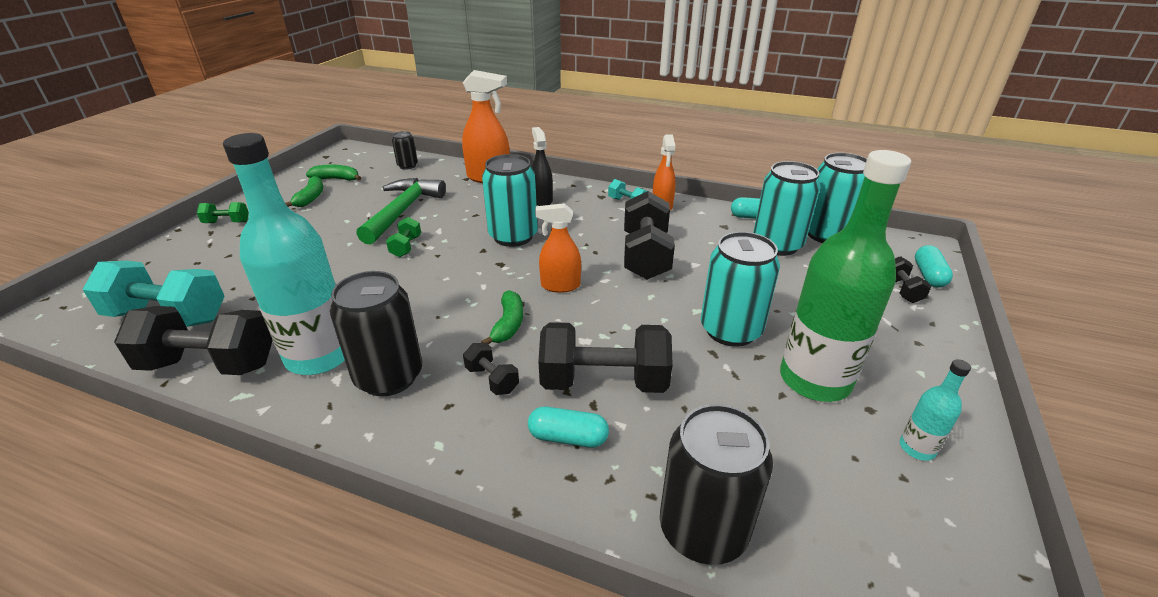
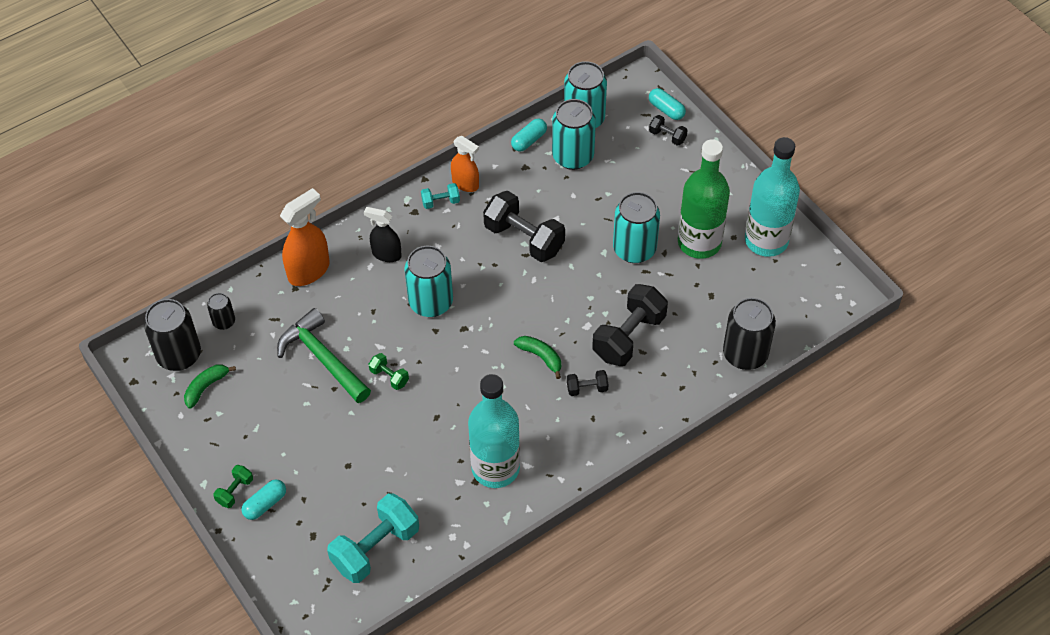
camera: 55 degrees left, 20 degrees up
(210, 364) = (459, 530): black dumbbell -> none
(310, 198) = (234, 418): green banana -> none
(389, 377) = (545, 438): black can -> black can (179, 355)
(560, 286) = (520, 308): orange spray bottle -> none
(568, 437) = (656, 375): turquoise capsule -> turquoise capsule (265, 504)
(917, 448) = (766, 240): turquoise bottle -> turquoise bottle, size x2.34

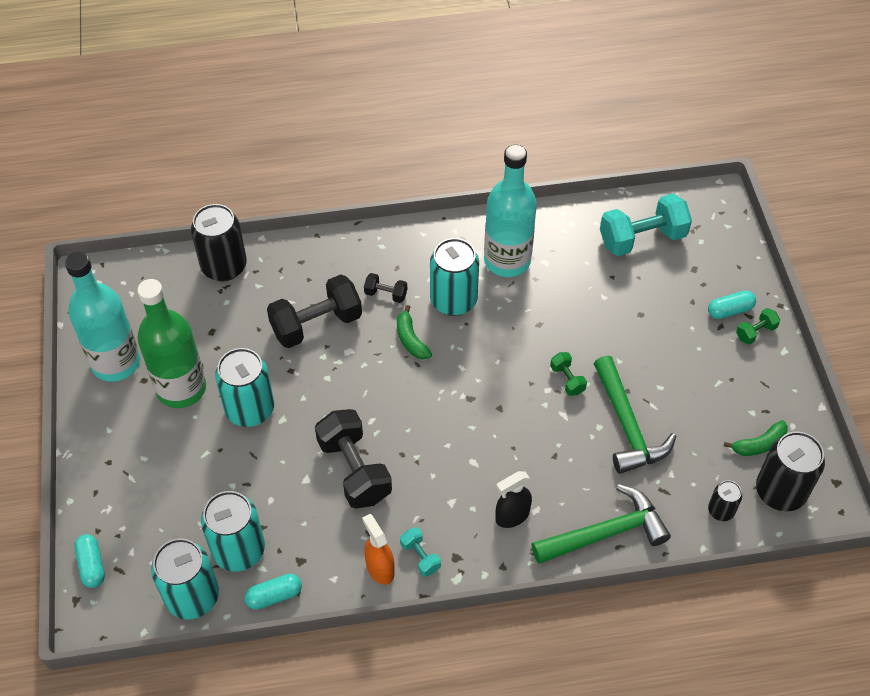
camera: 155 degrees left, 0 degrees up
(309, 271) = (606, 533): orange spray bottle -> green hammer
(386, 254) = (512, 516): black spray bottle -> black spray bottle turned 105 degrees clockwise
(431, 302) = (490, 439): turquoise can -> turquoise can (453, 300)
(440, 202) = (420, 557): turquoise dumbbell -> turquoise dumbbell turned 45 degrees clockwise
(667, 136) = (118, 528): black dumbbell -> none

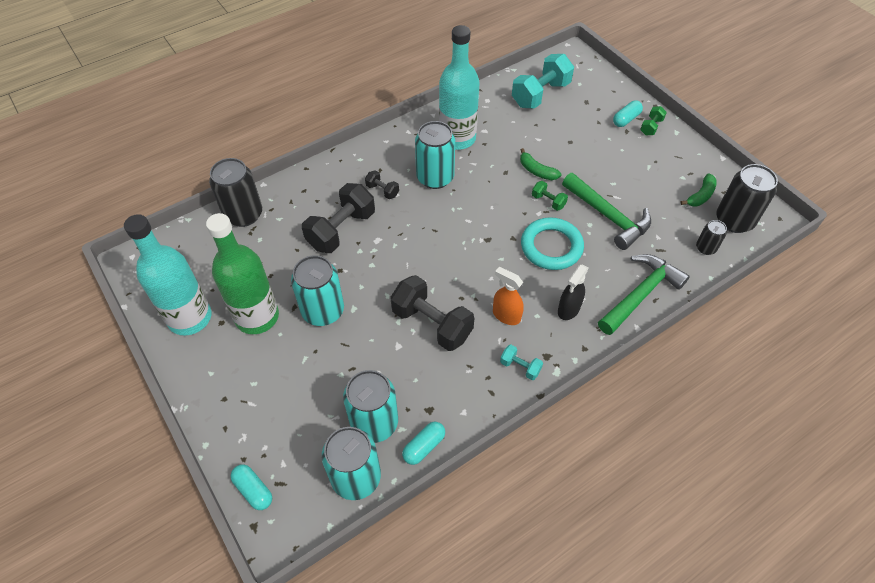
camera: 25 degrees left, 0 degrees up
(380, 568) = (495, 389): orange spray bottle -> orange spray bottle (506, 315)
(386, 294) = (382, 190): black dumbbell -> black dumbbell turned 45 degrees clockwise
(411, 339) = (419, 215): green banana -> green banana (536, 171)
(537, 436) = (551, 247): none -> turquoise ring

